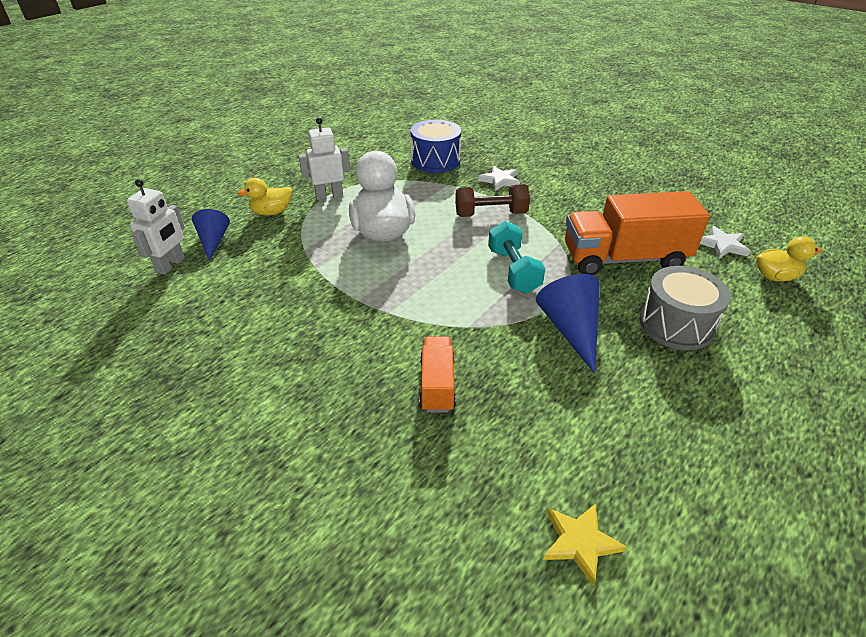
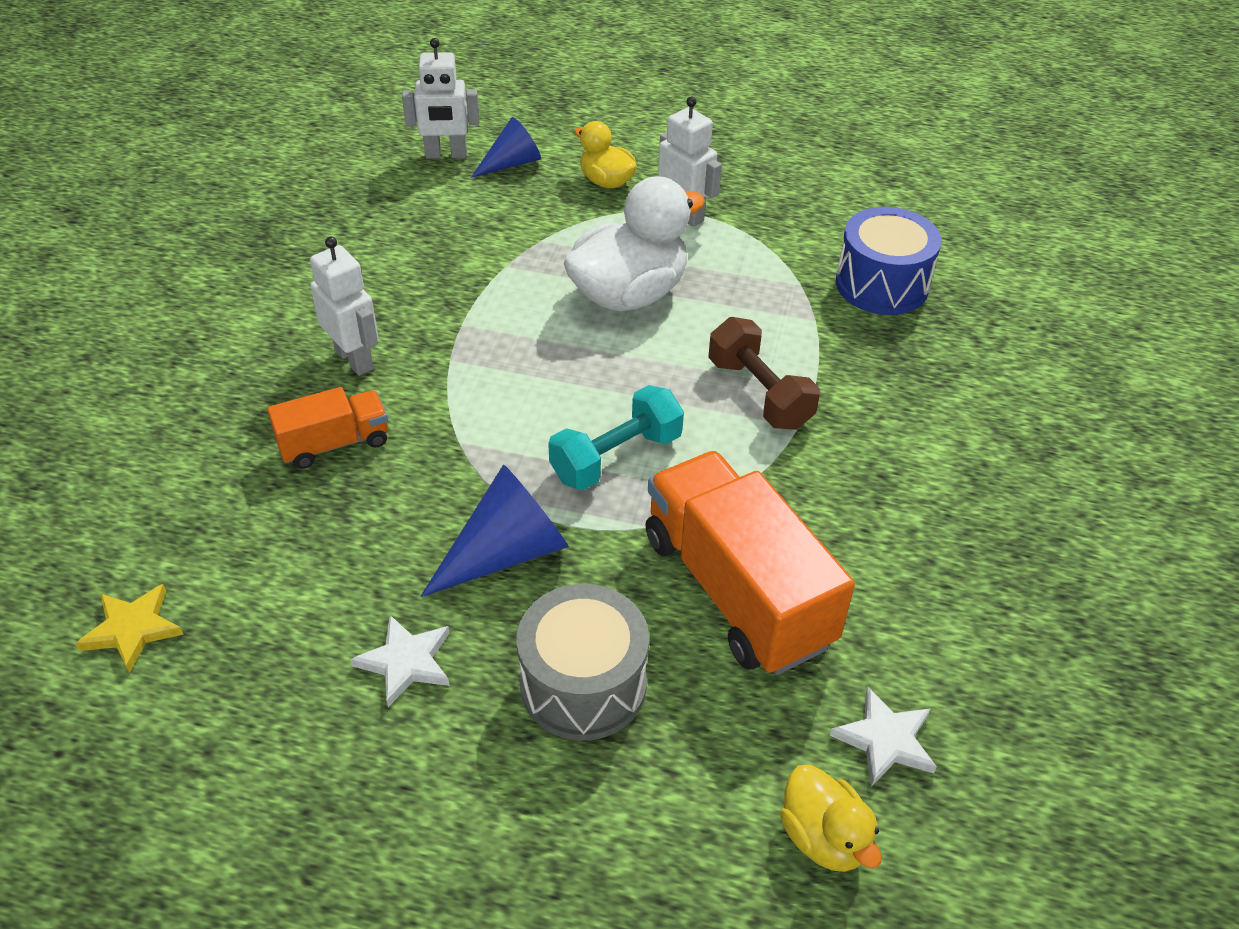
camera: 65 degrees right, 5 degrees up
(356, 357) = (354, 359): none -> white robot
(500, 180) = (880, 377): white star -> white star (406, 662)

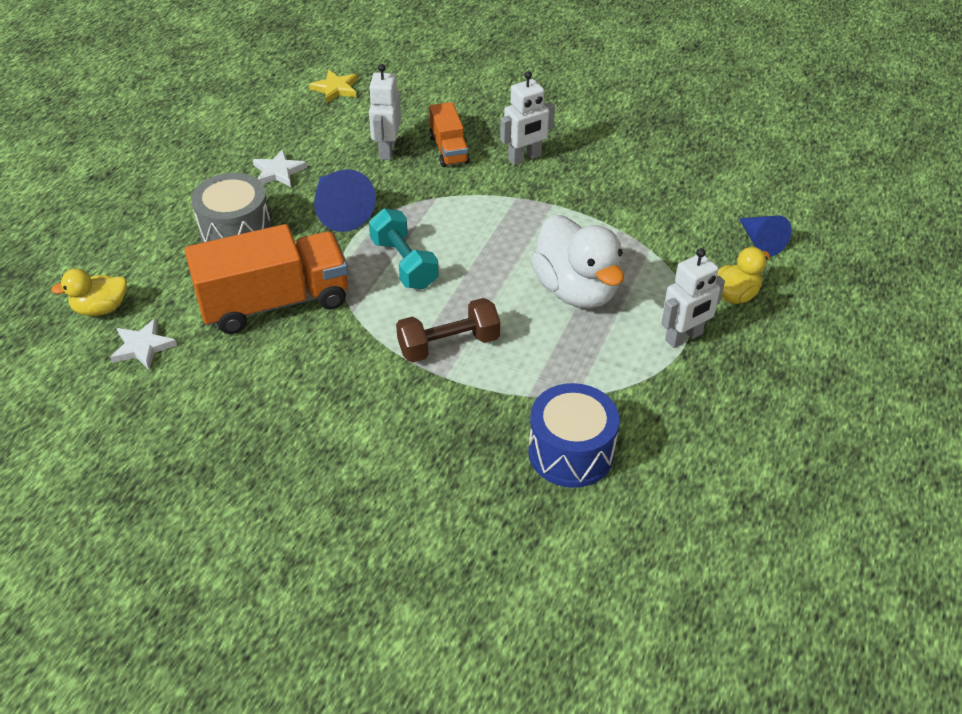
camera: 100 degrees right, 0 degrees up
(446, 155) = (772, 207): white robot -> white robot (387, 150)

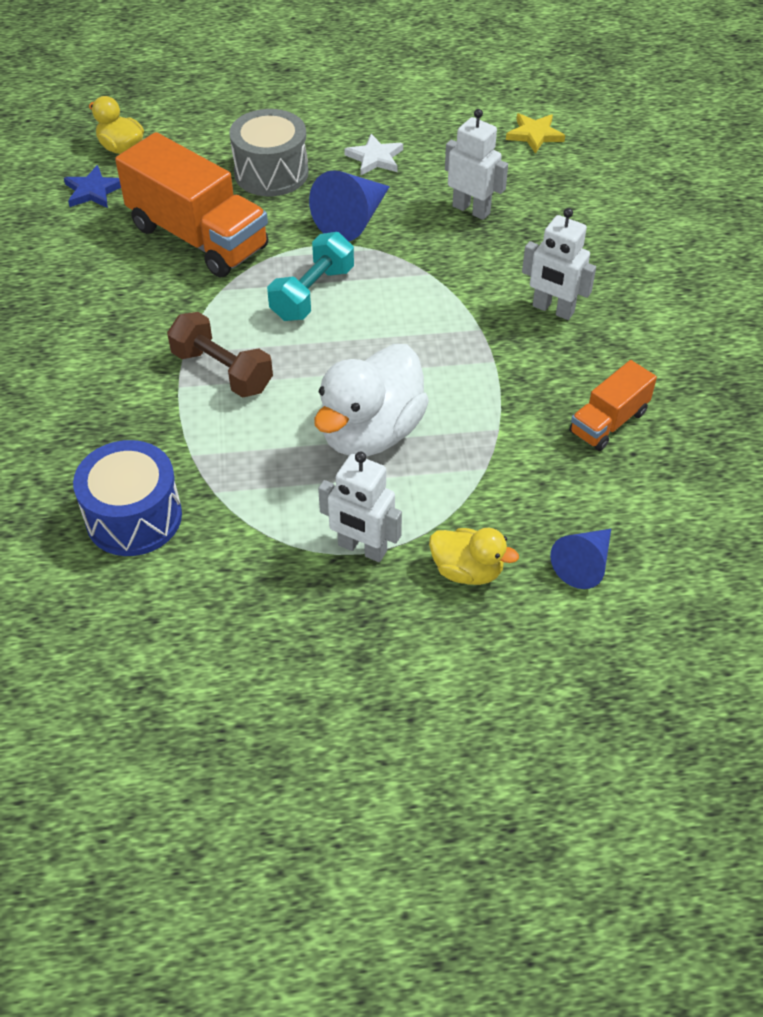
camera: 60 degrees right, 5 degrees up
(143, 347) = (93, 191): white star -> blue star
(387, 150) = (471, 209): white robot -> white robot turned 60 degrees clockwise
(449, 149) = (513, 250): orange truck -> orange truck (608, 422)

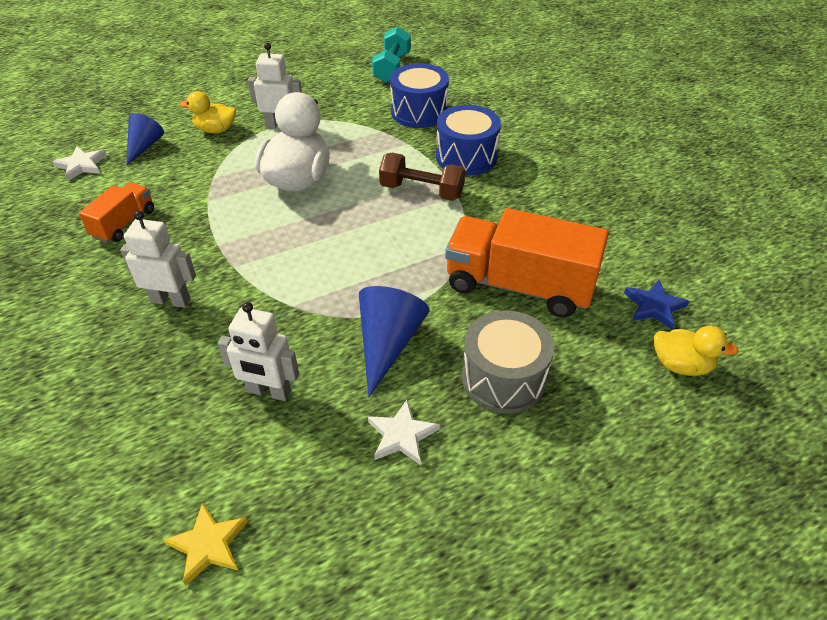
camera: 160 degrees right, 5 degrees down
(129, 409) = (466, 157): none -> blue drum
(312, 293) = (388, 261): turquoise dumbbell -> turquoise dumbbell (392, 68)
(680, 548) = (81, 165): none -> white star

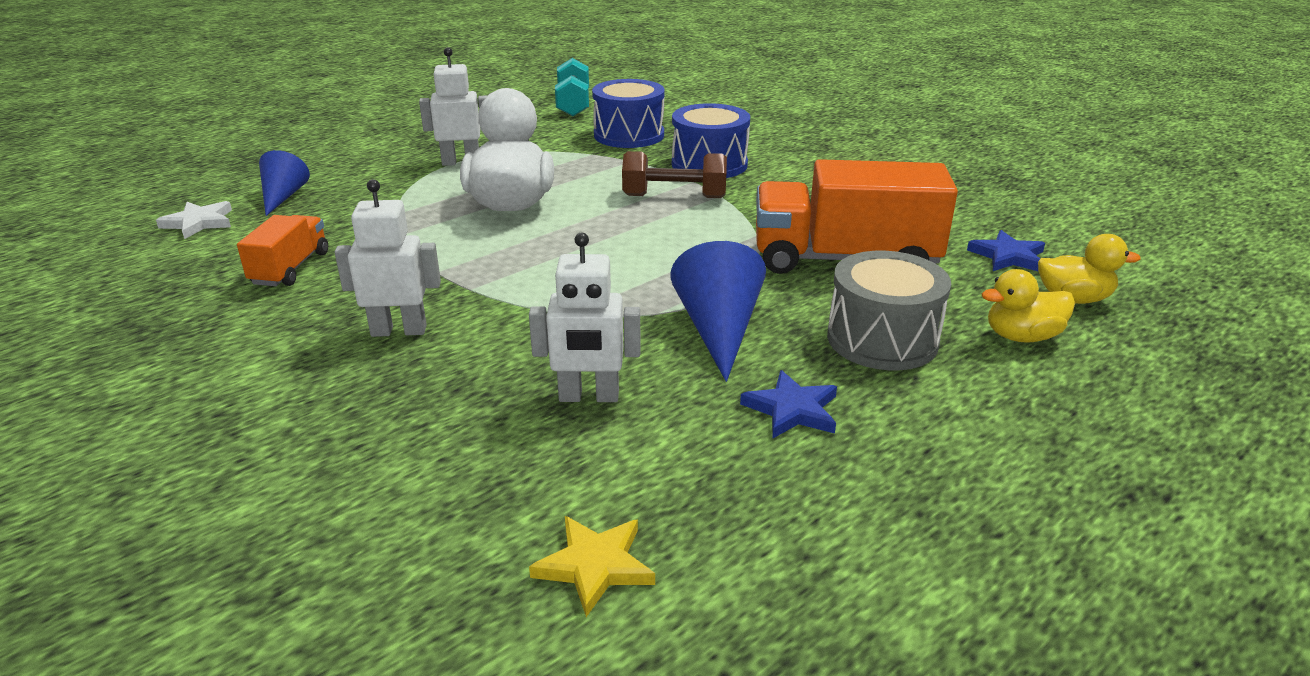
camera: 15 degrees left, 15 degrees down
(215, 130) = (375, 173): yellow duck -> yellow duck (1021, 337)
(402, 435) = (792, 409): white star -> blue star

